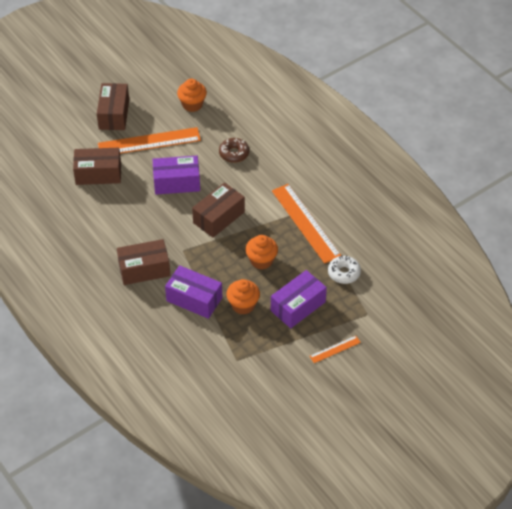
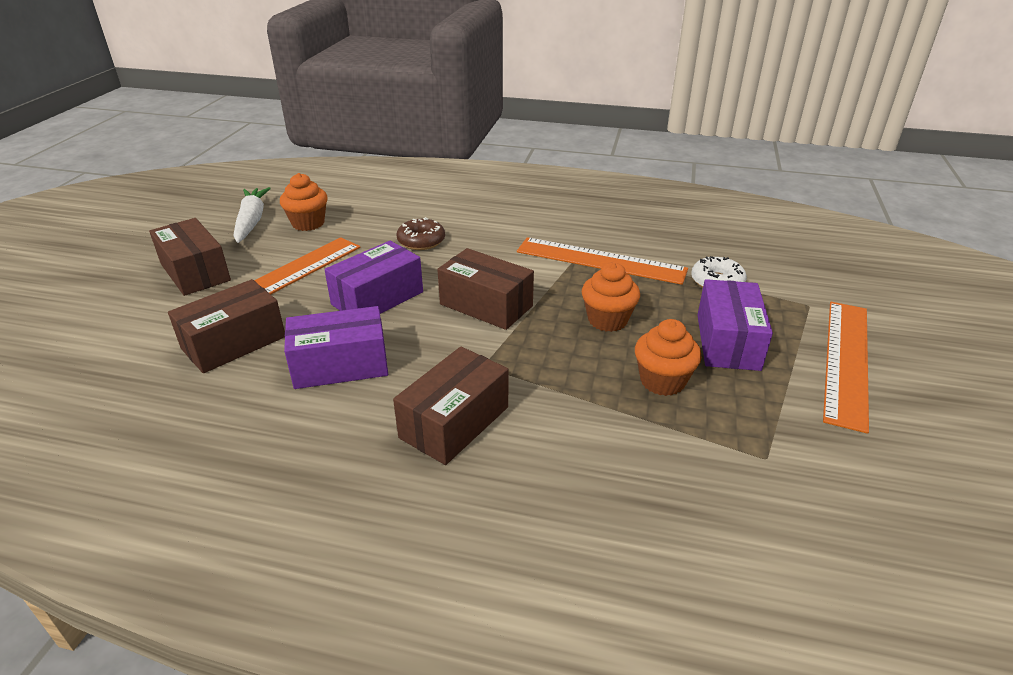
camera: 40 degrees left, 15 degrees down
(166, 86) = (251, 221): none -> white carrot
(194, 299) = (586, 415): purple box -> purple box (340, 365)
(219, 217) = (486, 305): brown box -> brown box turned 60 degrees counterclockwise
(335, 349) = (847, 361): orange ruler -> orange ruler, size x2.15

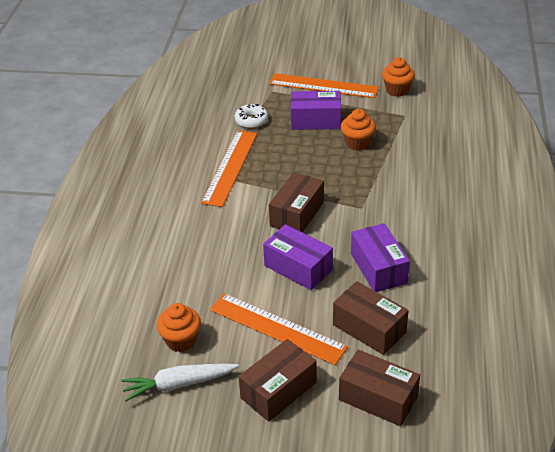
camera: 95 degrees left, 5 degrees up
(421, 241) = (209, 260): brown donut -> none
(454, 422) = (414, 212): brown box -> brown box (378, 398)
(607, 320) = (303, 162): orange cupcake -> orange cupcake (397, 90)

